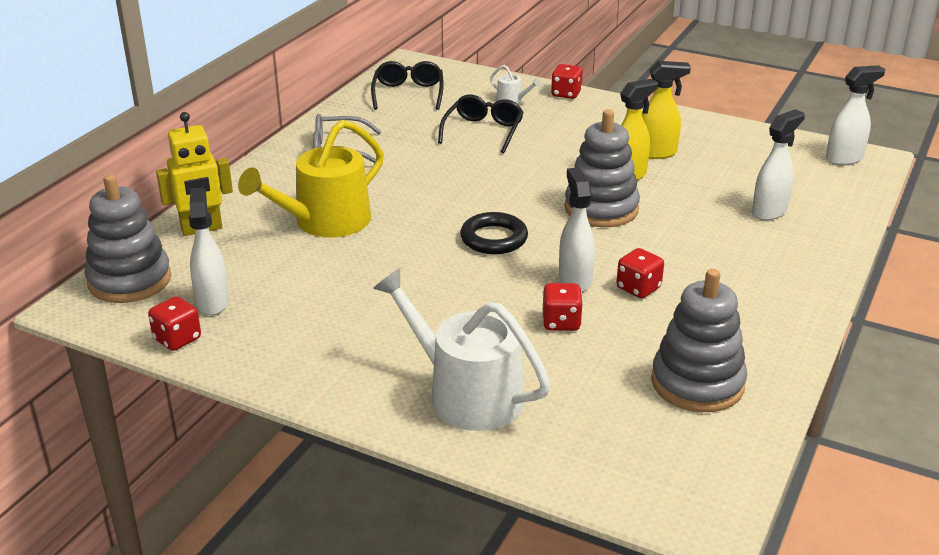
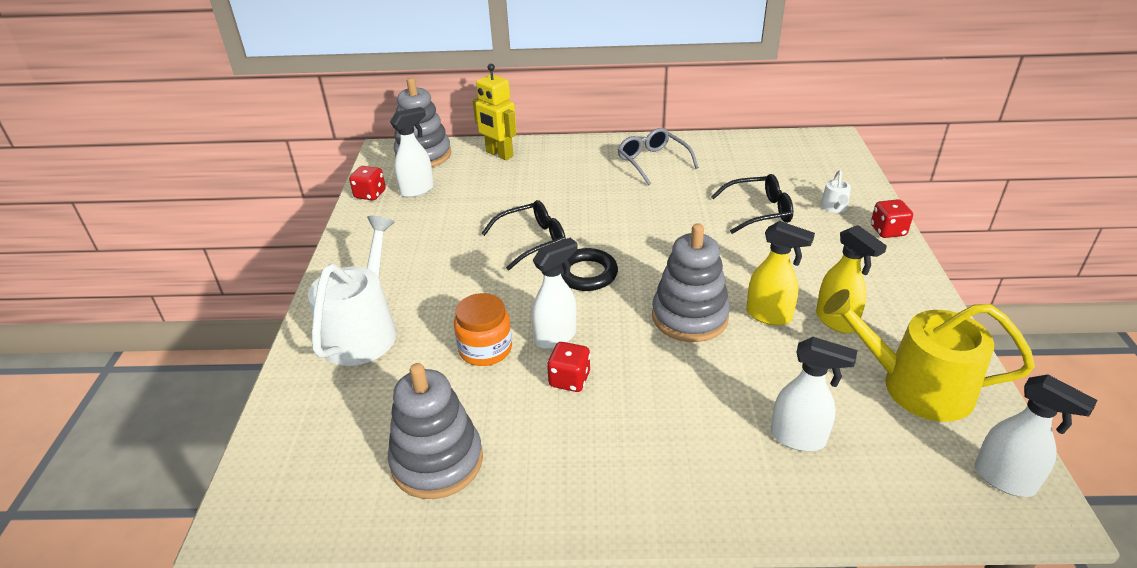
camera: 65 degrees right, 5 degrees up
(325, 222) = (546, 193): yellow watering can -> yellow watering can (916, 386)
(408, 93) = (779, 157): black glasses -> black glasses (532, 241)
(561, 322) = (485, 349): red dice -> orange jar

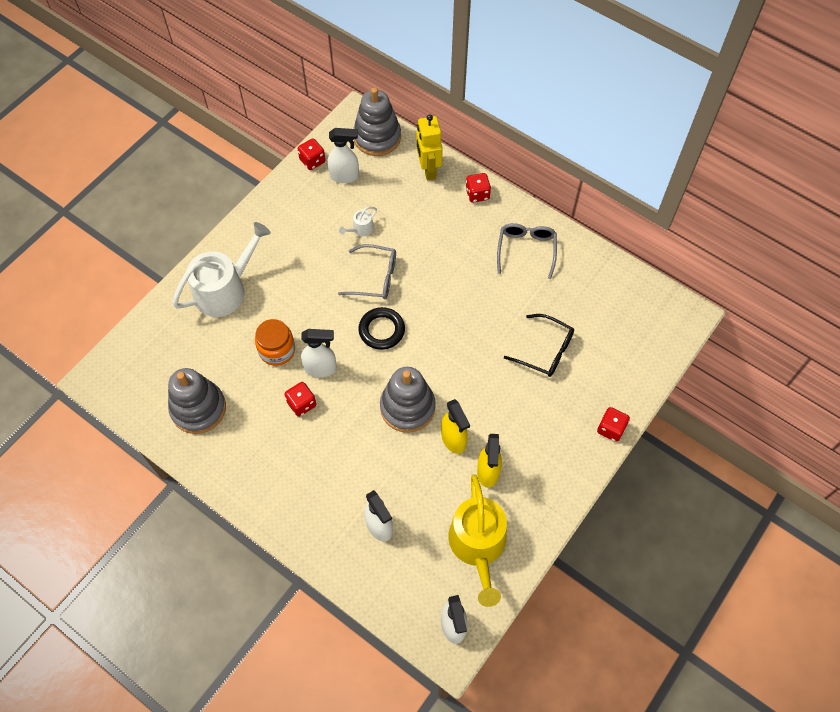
camera: 35 degrees right, 25 degrees up
(532, 241) = (375, 277): black glasses -> grey glasses
(564, 149) = (477, 194): none -> red dice
(834, 207) = (601, 383): white watering can -> white watering can (361, 229)
(916, 386) = (478, 545): yellow watering can -> yellow watering can turned 150 degrees counterclockwise

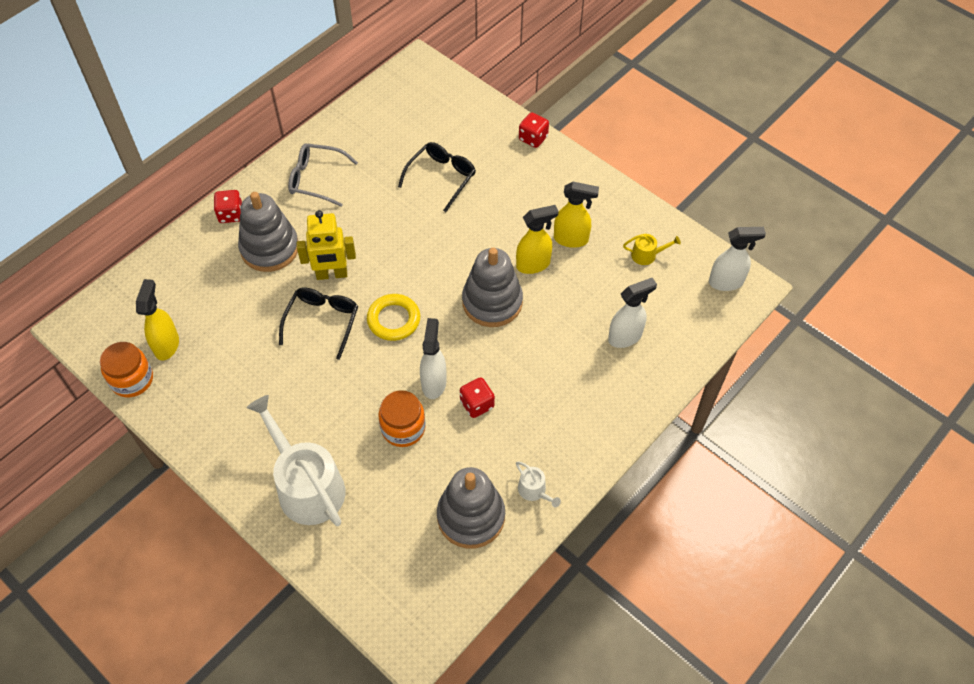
camera: 85 degrees left, 5 degrees down
(312, 161) = (132, 380): red dice -> orange jar
(345, 176) = (167, 345): white spray bottle -> yellow spray bottle
(361, 229) = (251, 332): white watering can -> white watering can (534, 491)
(375, 277) = (322, 322): grey glasses -> black glasses
(377, 137) = (117, 306): grey stacking toy -> grey stacking toy (270, 248)
(381, 330) = (393, 320): black ring -> yellow ring
(428, 170) = (183, 258): yellow robot -> yellow robot (331, 274)
(478, 545) = (647, 255): yellow watering can -> yellow watering can, size x0.42

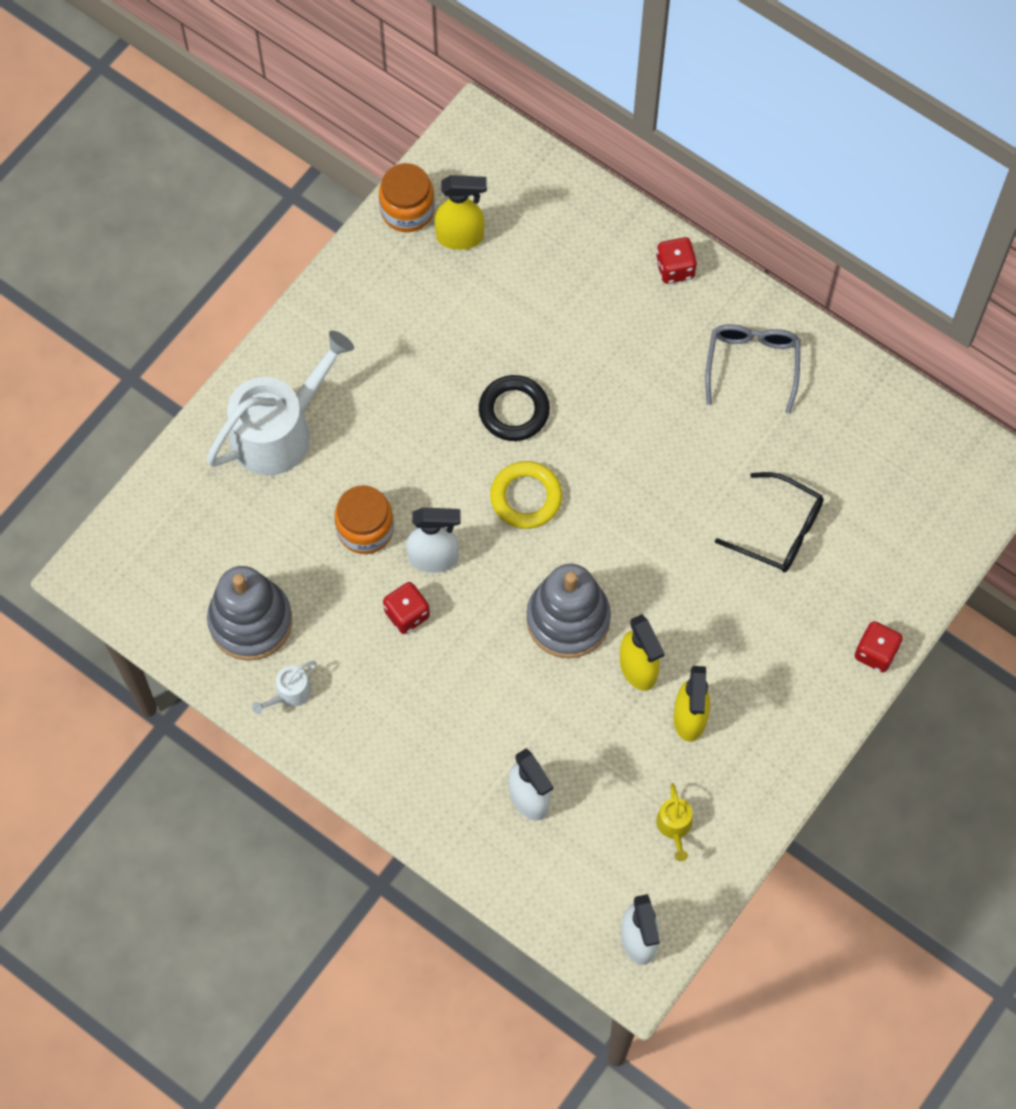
camera: 85 degrees right, 10 degrees up
(270, 248) = (624, 327): grey stacking toy -> none
(322, 322) = (514, 411): black glasses -> black ring
(331, 274) = (590, 410): yellow robot -> none

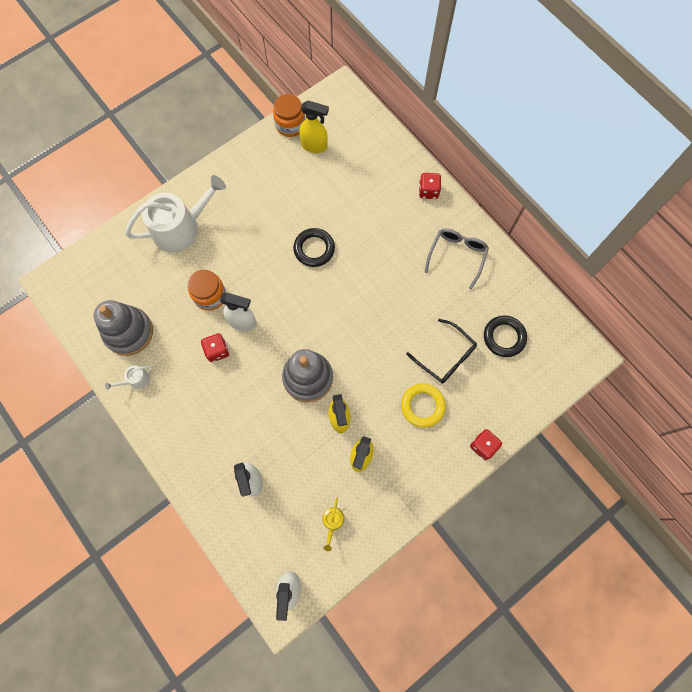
camera: 15 degrees right, 5 degrees up
(526, 497) = (305, 300): yellow ring -> yellow ring (422, 406)
(863, 477) = (504, 337): none -> black ring

